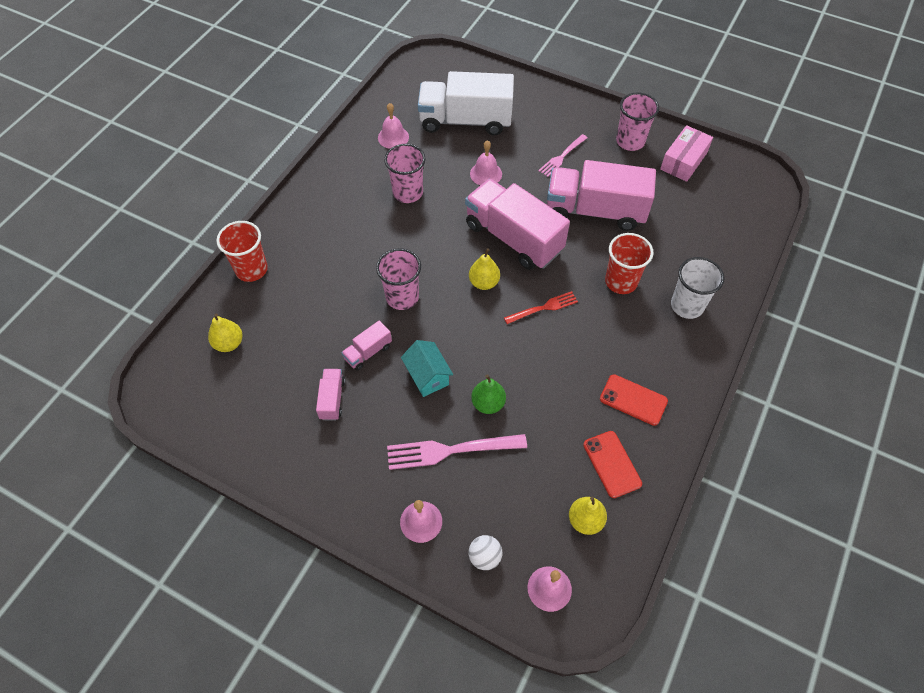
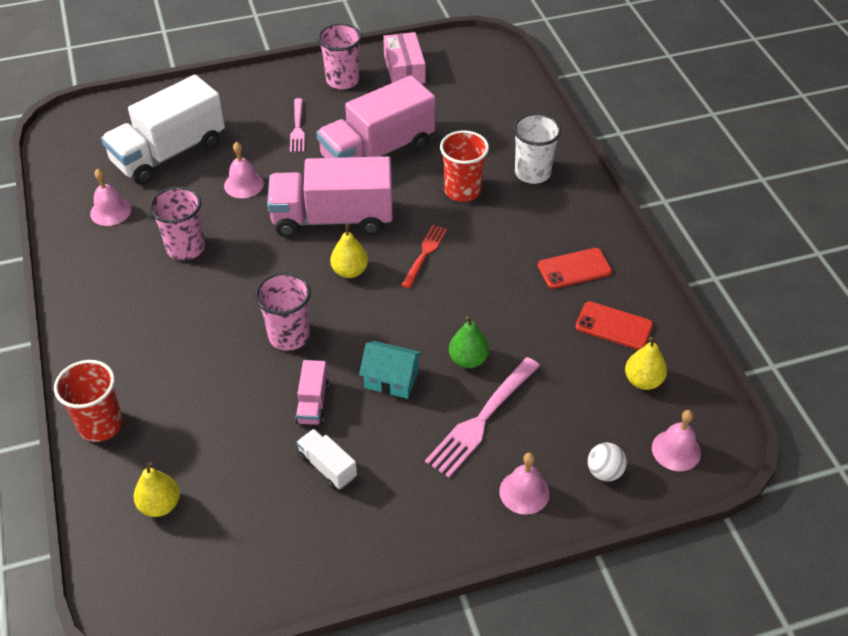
camera: 45 degrees left, 10 degrees down
(332, 399) = (327, 467): pink truck -> white truck

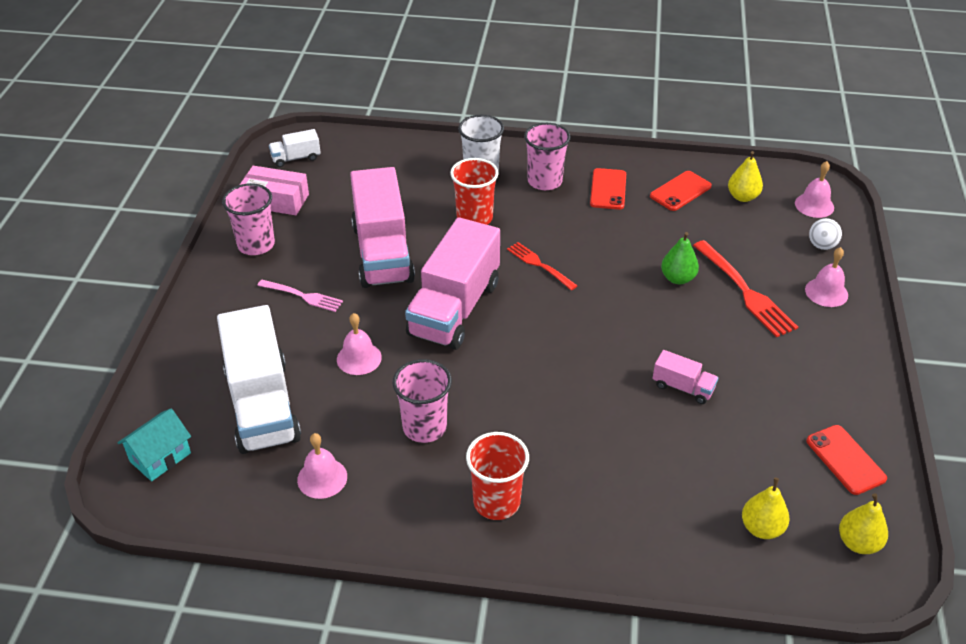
camera: 65 degrees left, 5 degrees down
(101, 425) = (641, 554): red cup -> red cup (496, 502)
(274, 557) = (845, 460): none -> red phone
(289, 336) = (592, 381): pink cup -> pink cup (544, 181)
(327, 467) = (759, 398): white truck -> white truck (296, 158)
(350, 271) = (532, 317): yellow pear -> yellow pear (858, 543)
(391, 380) = (678, 330): turquoise house -> turquoise house (160, 457)
(481, 420) = (745, 291): pink fork -> red fork

